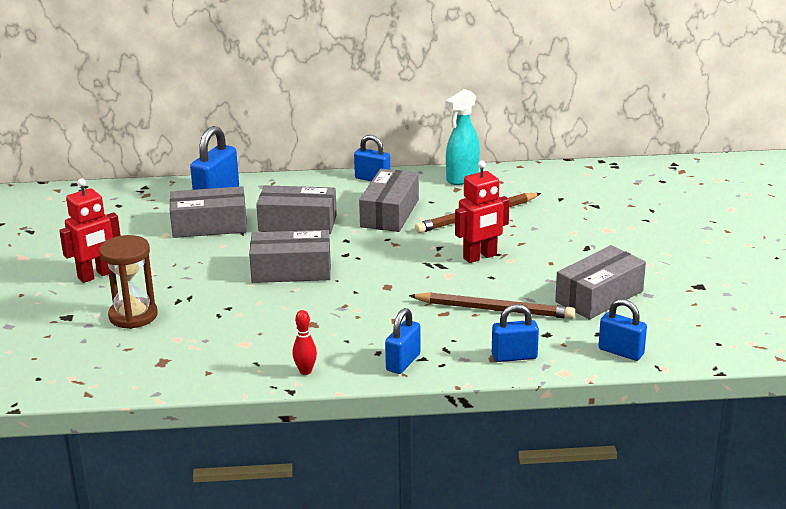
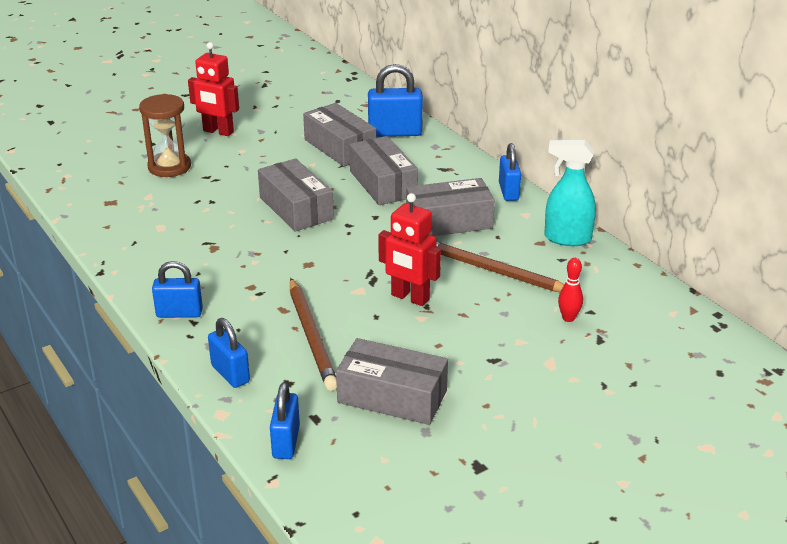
camera: 60 degrees right, 5 degrees up
(305, 371) = (134, 269): red bowling pin -> red bowling pin (568, 318)

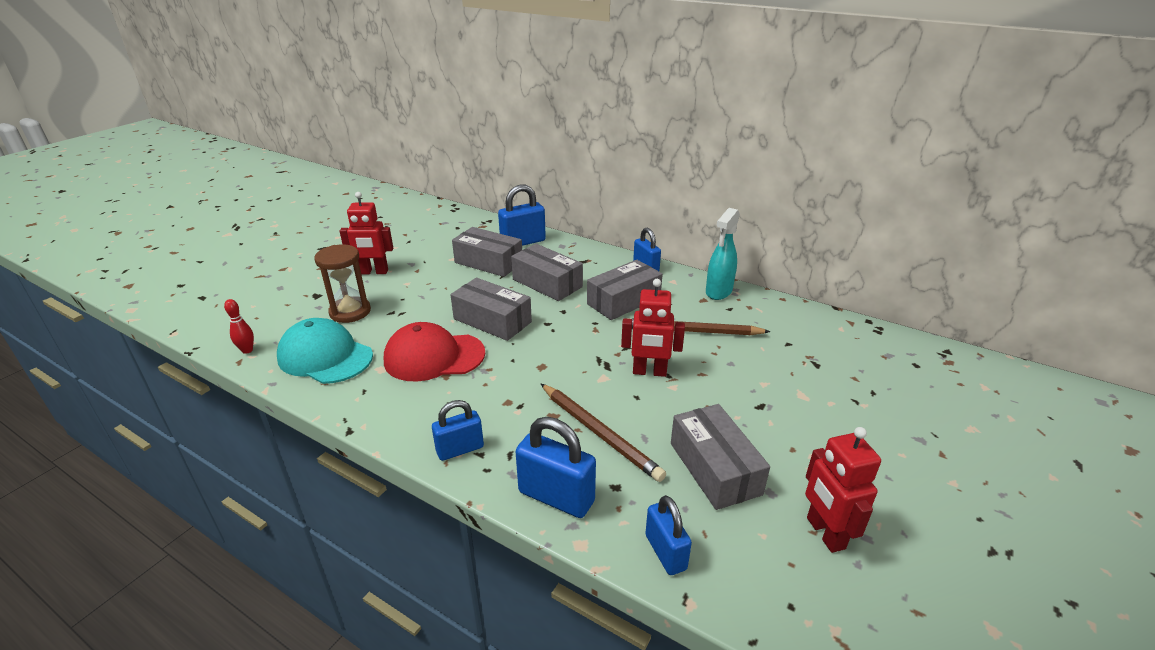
camera: 25 degrees left, 0 degrees up
(121, 203) = (325, 356): none -> turquoise cap
(215, 228) = (434, 357): none -> red cap
(230, 374) = (556, 497): blue padlock -> blue padlock, size x1.51
(392, 396) = (715, 468): grey box -> grey box turned 75 degrees clockwise
(442, 476) = (824, 533): none -> red robot
(567, 238) = (718, 292): turquoise spray bottle -> turquoise spray bottle turned 45 degrees counterclockwise
(568, 318) = (779, 353): red bowling pin -> red bowling pin (247, 350)

